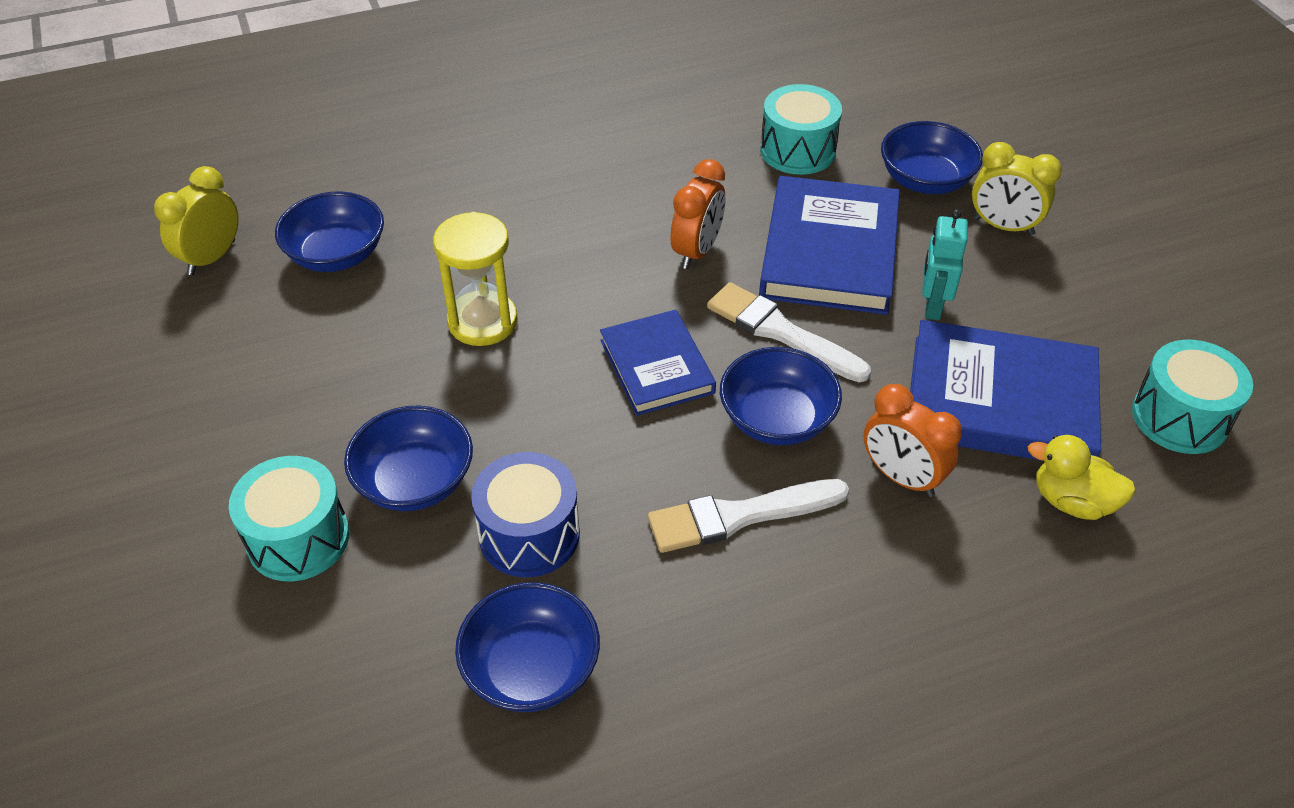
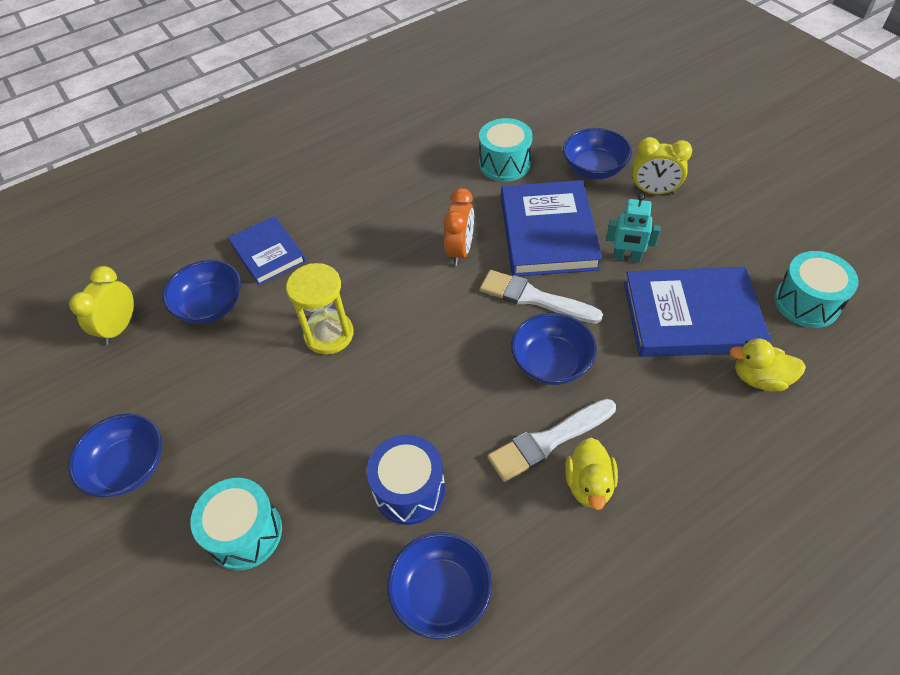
camera: 10 degrees left, 5 degrees up
(415, 481) = (317, 468): blue bowl -> blue bowl (128, 467)
(656, 366) = (459, 342): blue book -> blue book (268, 253)
(777, 582) = (589, 484): none -> yellow duck
(901, 477) = (646, 387): orange clock -> none
(932, 306) = (626, 257): turquoise robot -> turquoise robot turned 75 degrees counterclockwise

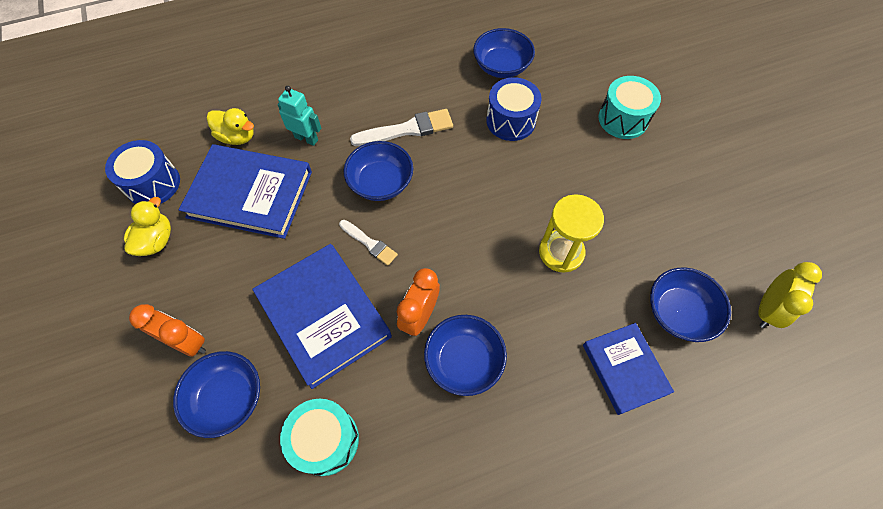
camera: 170 degrees left, 10 degrees up
(128, 467) = (717, 177): blue bowl -> blue bowl (464, 361)
(534, 298) = (369, 243): white brush -> white brush, size x0.61
(548, 232) = (323, 316): blue book -> blue book turned 45 degrees counterclockwise
(589, 484) = (392, 99): yellow duck -> yellow duck (156, 241)
(626, 257) = (266, 265): turquoise robot -> turquoise robot (306, 138)
(653, 191) = (187, 342): yellow clock -> orange clock
(806, 302) = (153, 184): turquoise drum -> blue drum

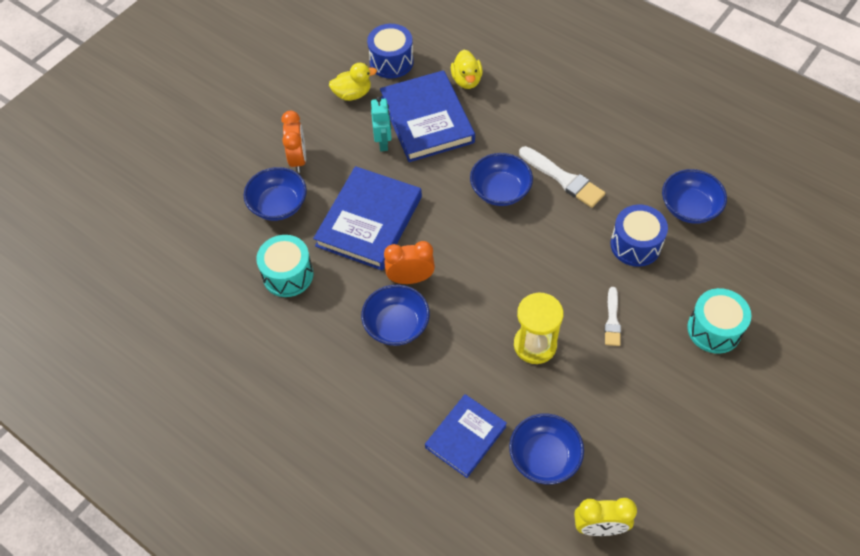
camera: 60 degrees right, 5 degrees down
(306, 138) = (500, 121): turquoise robot -> turquoise robot (383, 143)
(369, 243) = (444, 214): white brush -> white brush (612, 320)

